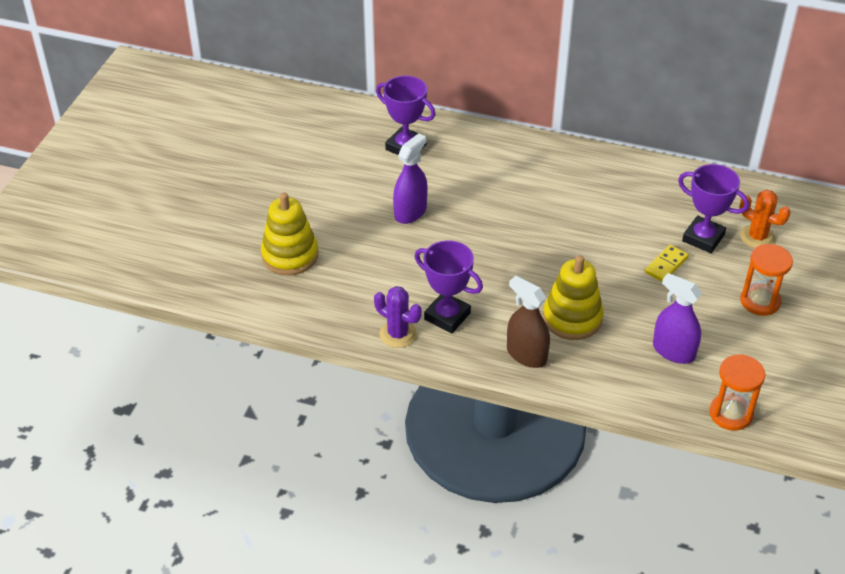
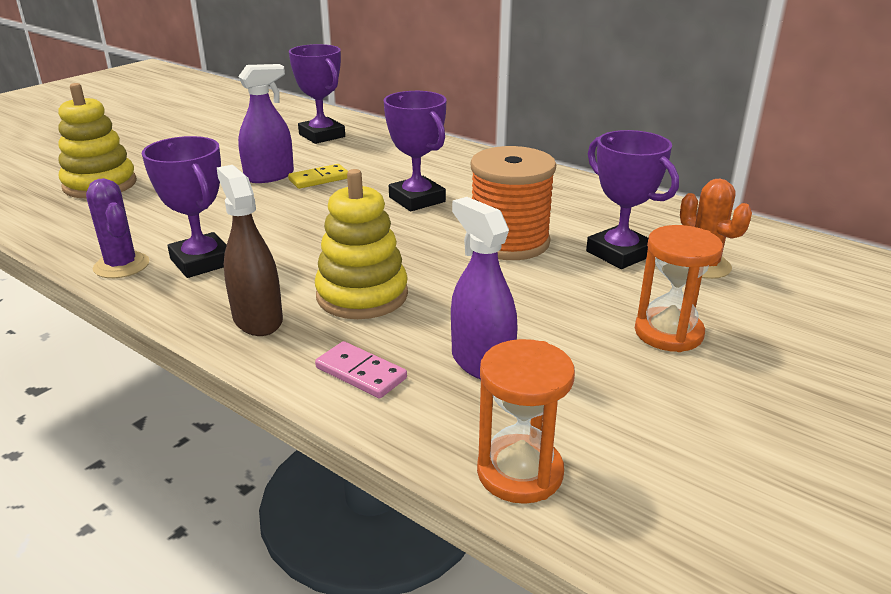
camera: 20 degrees right, 15 degrees down
(540, 214) = (417, 199): none -> purple trophy
(615, 377) = (360, 373): none -> pink domino
(629, 244) = (509, 242): none -> orange spool
(666, 265) = (545, 269): yellow domino -> yellow domino (319, 179)

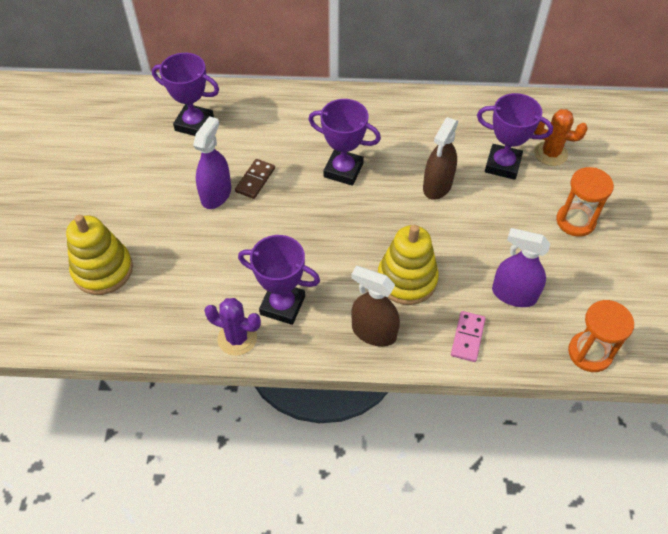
camera: 35 degrees left, 25 degrees up
(319, 179) = (255, 180): yellow domino -> brown domino
(360, 373) = (467, 337): pink domino -> pink domino turned 75 degrees counterclockwise
(509, 242) = (437, 186): orange spool -> brown spray bottle

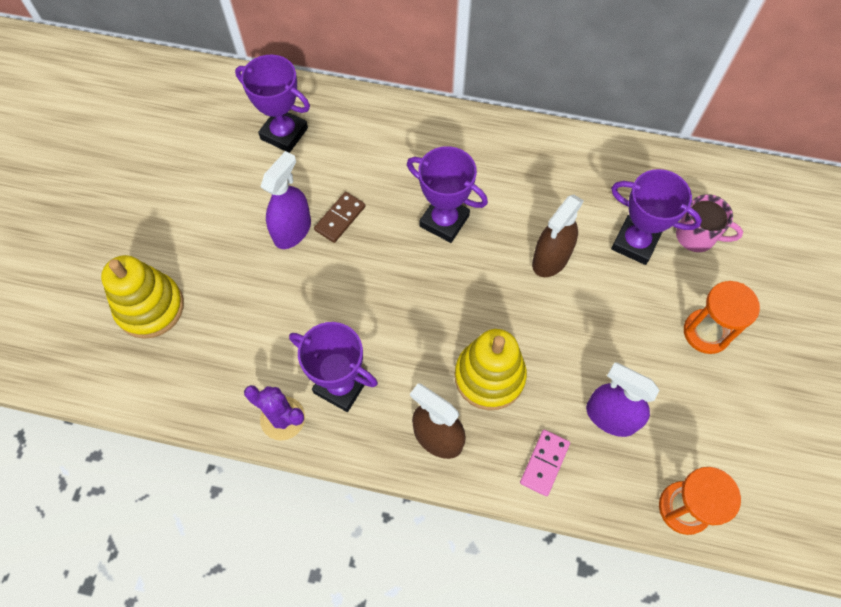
camera: 10 degrees right, 10 degrees up
(550, 154) = (696, 236): orange cactus -> pink mug

